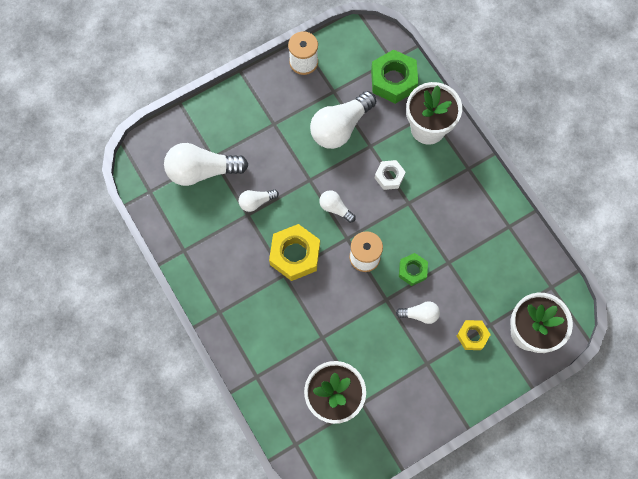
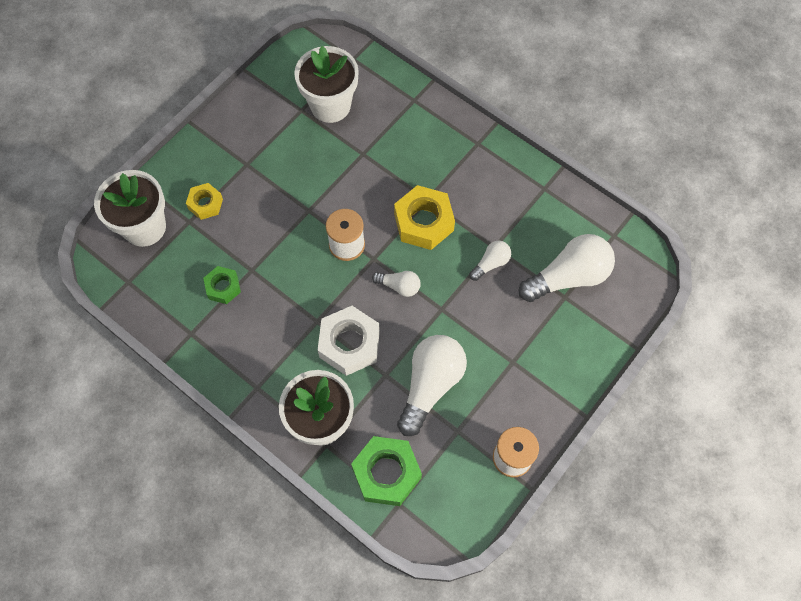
camera: 160 degrees right, 5 degrees down
(389, 176) = (349, 344): white nut -> white nut, size x1.73
(412, 270) = (289, 248): green nut -> green nut (223, 287)
(420, 314) = (267, 207): white light bulb -> none

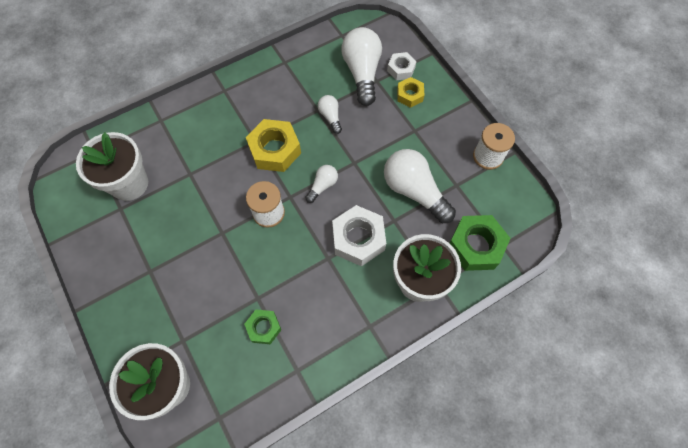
camera: 70 degrees left, 0 degrees up
(205, 204) = (172, 320): yellow nut -> yellow nut (410, 95)
(594, 319) = (401, 69): none -> white nut

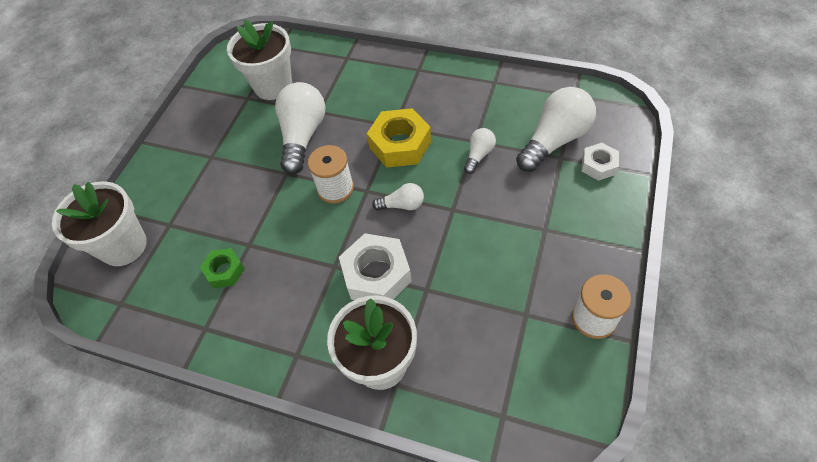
camera: 55 degrees right, 10 degrees down
(410, 95) = (579, 194): yellow nut -> none
(414, 191) = (476, 281): white light bulb -> white light bulb (303, 136)
(475, 246) = (474, 388): green nut -> none

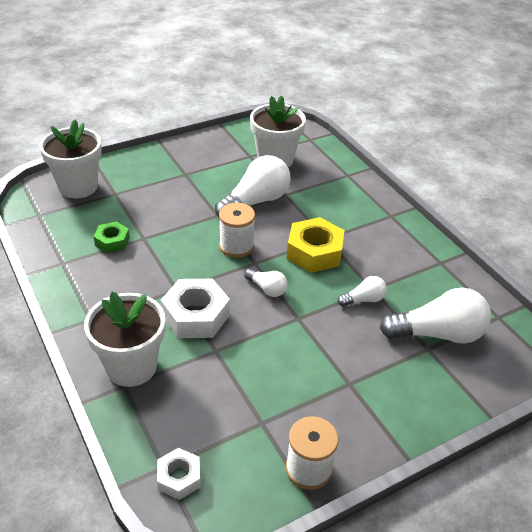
camera: 35 degrees right, 15 degrees down
(598, 165) = (453, 377): white nut -> white nut (179, 477)

